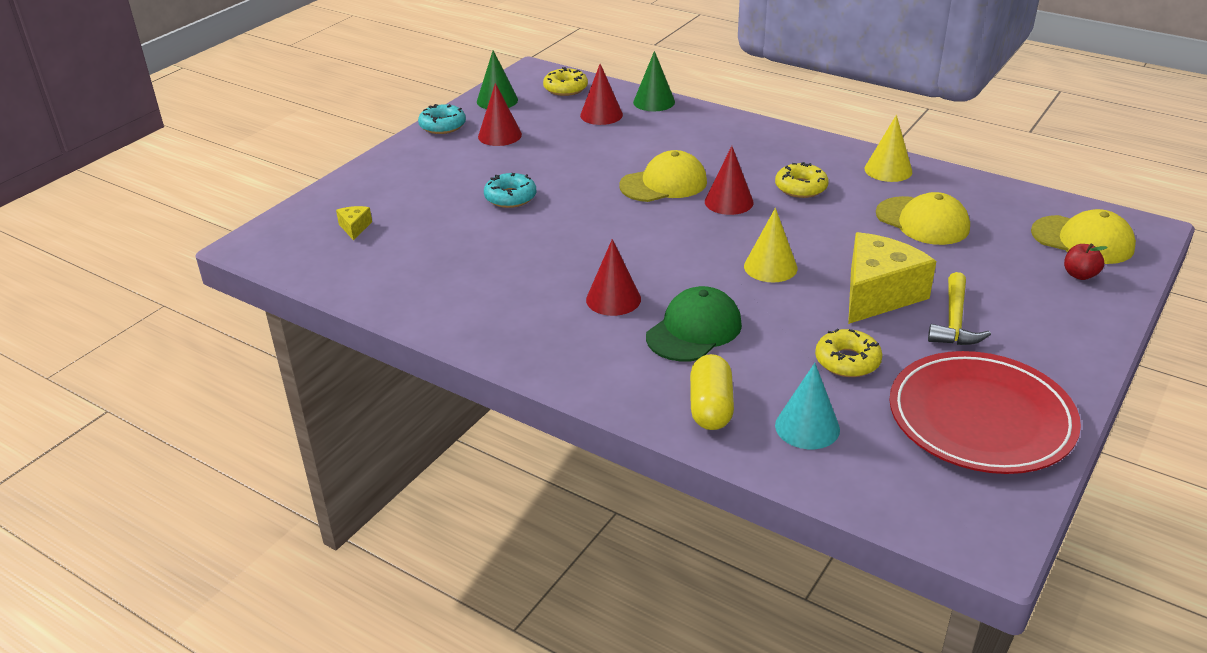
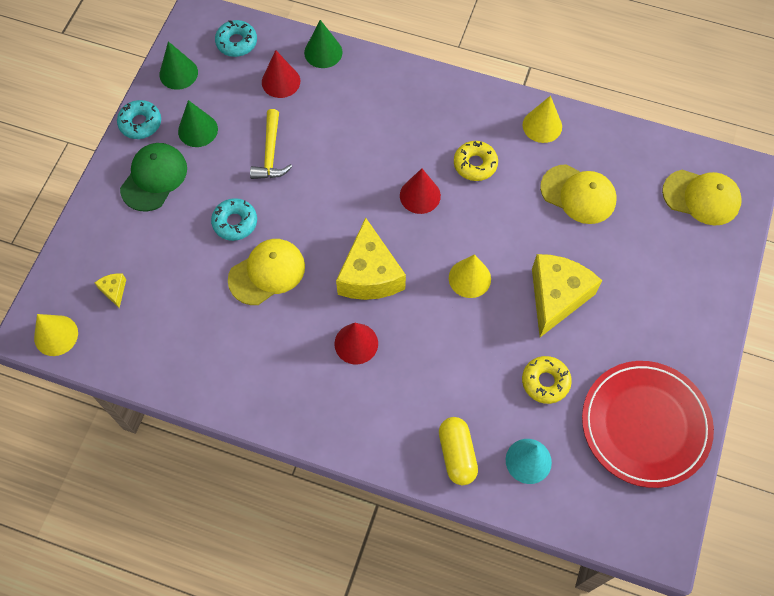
camera: 15 degrees left, 30 degrees up
(274, 250) = (56, 335): none -> yellow cone
(499, 135) = (198, 130): red cone -> green cone
(565, 88) = (236, 42): yellow donut -> turquoise donut
(649, 250) = (369, 275): none -> yellow cheese
(664, 184) = (360, 179): yellow cap -> yellow cap (267, 273)
(694, 330) = (427, 369): green cap -> green cap (154, 178)
(954, 321) = (616, 318): yellow hammer -> yellow hammer (270, 153)
(1080, 275) = (702, 243): red apple -> none

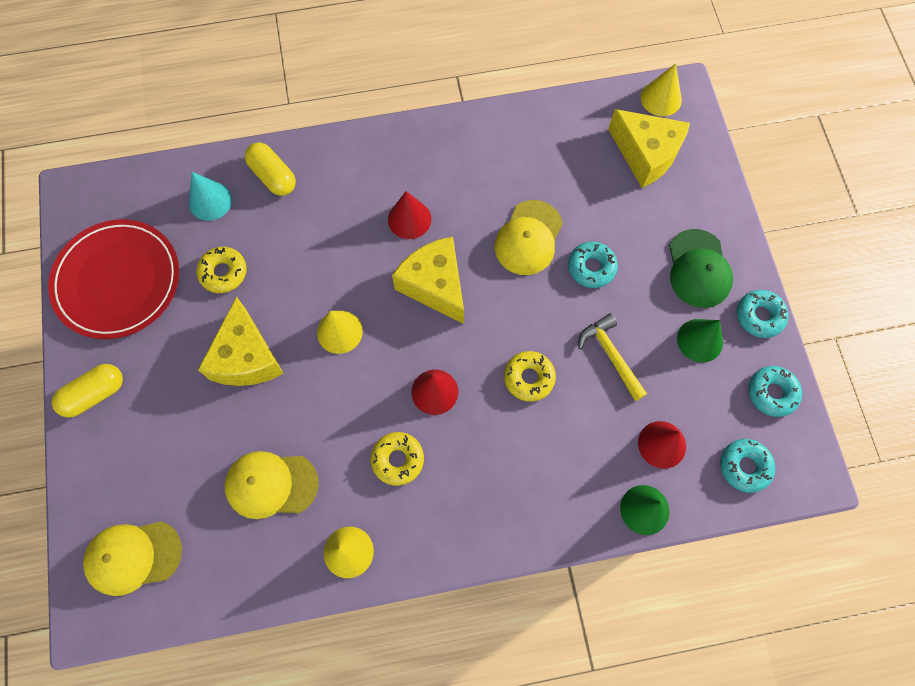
camera: 150 degrees right, 5 degrees up
(114, 290) = (646, 155): yellow cheese -> yellow cheese, size x2.36
(178, 73) = (771, 393): green cone -> turquoise donut
(343, 169) = (529, 378): none -> yellow donut
(696, 332) = (94, 394): none -> yellow capsule

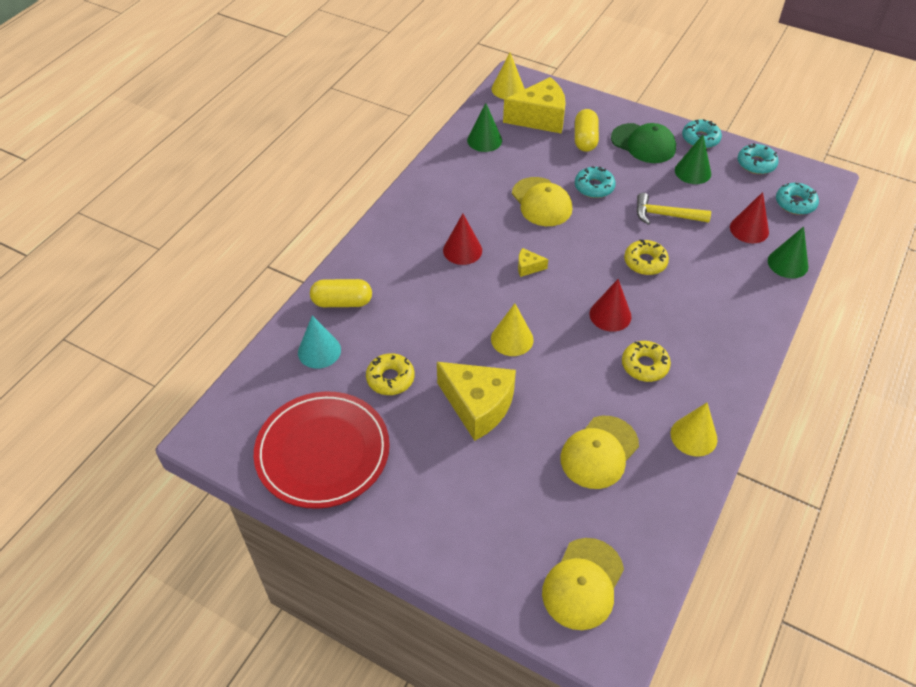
camera: 50 degrees left, 20 degrees down
(94, 394) = (410, 528): yellow capsule -> yellow capsule (585, 139)
(435, 285) = (528, 267): yellow cheese -> yellow cheese, size x0.42
(568, 132) = (484, 140): none -> green cone

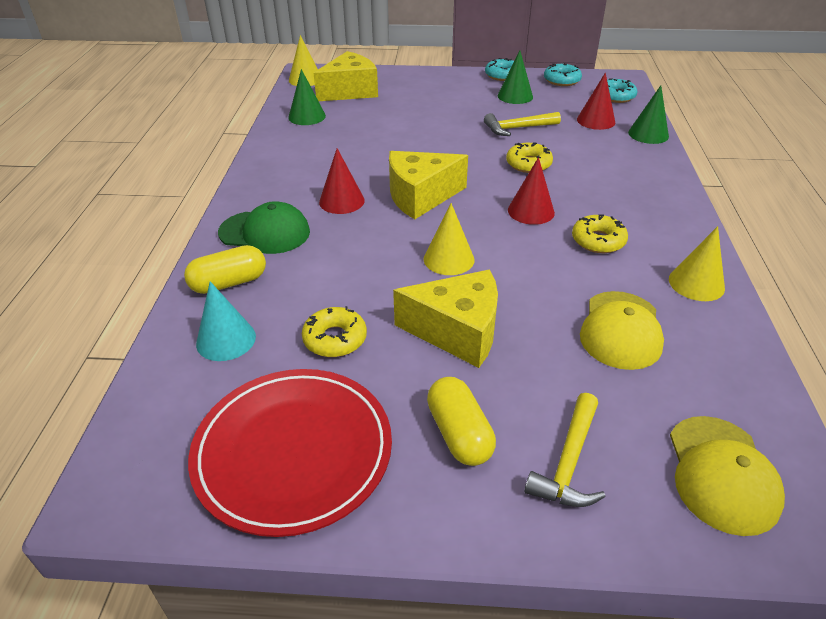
camera: 25 degrees left, 10 degrees down
(488, 532) = (568, 462): none -> yellow hammer
(528, 267) = (420, 196): yellow cheese -> yellow cheese, size x2.36
(541, 202) = (396, 146): yellow cap -> none
(585, 139) = (403, 96): yellow capsule -> yellow capsule (459, 433)
(594, 187) = (437, 125): turquoise donut -> none
(643, 144) = (457, 88): green cap -> green cap (265, 232)

